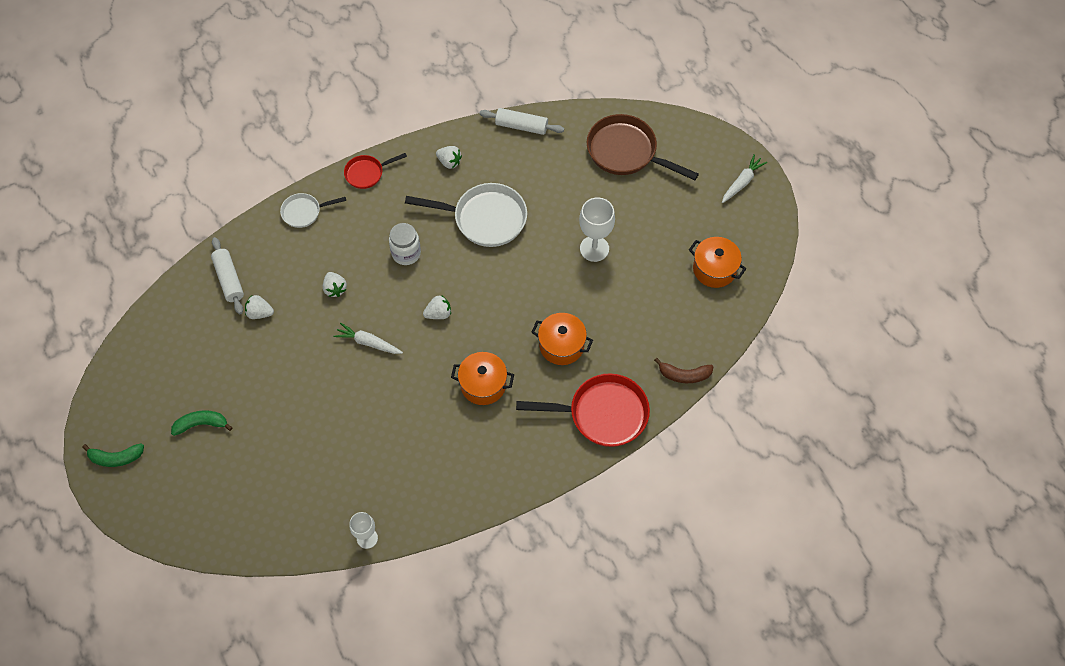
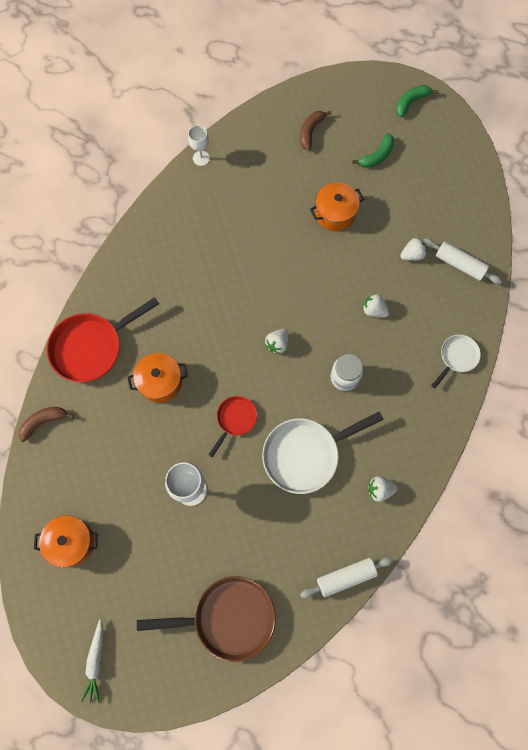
camera: 145 degrees right, 10 degrees up
(238, 493) = (310, 132): none -> brown banana
(367, 173) = (439, 429): red pan -> red pan (235, 420)
(368, 342) = (312, 286): white carrot -> none
(483, 385) = (199, 310): orange pot -> orange pot (335, 214)

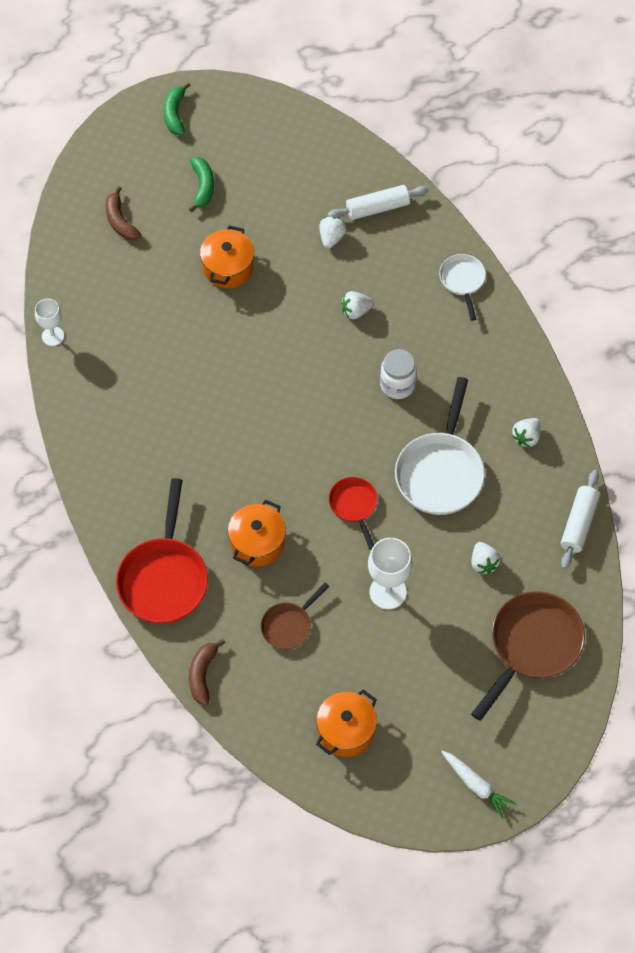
camera: 50 degrees left, 10 degrees down
(118, 447) = (289, 625): none -> brown pan
(277, 344) = (313, 415): white strawberry -> white strawberry (483, 563)

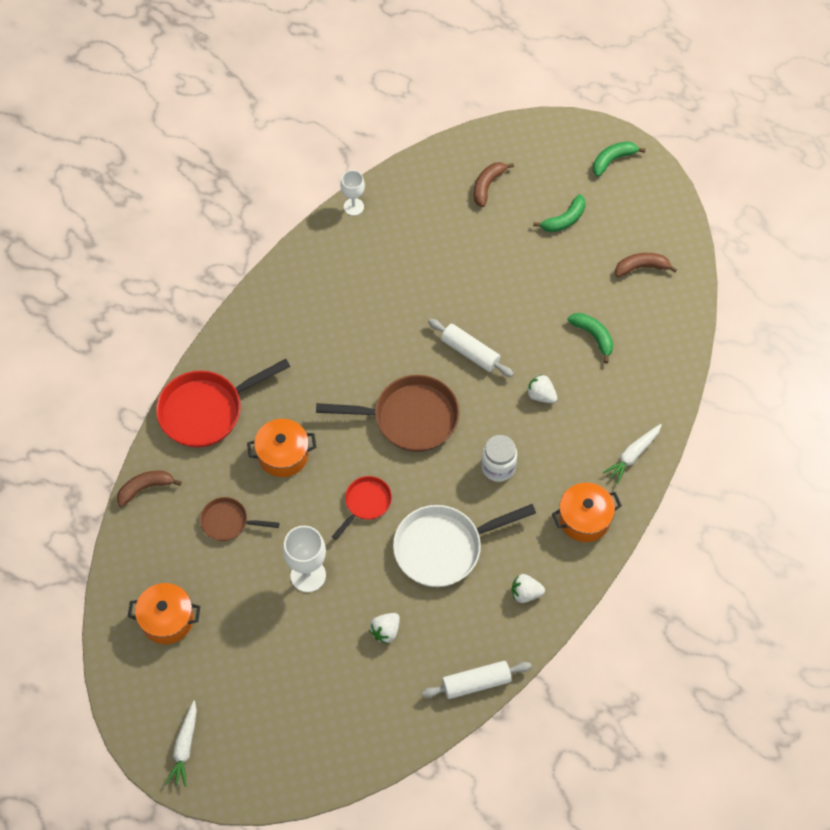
camera: 55 degrees right, 0 degrees up
(228, 267) = (506, 282): orange pot -> orange pot (584, 519)
(295, 161) = (641, 267): none -> brown banana
(331, 237) = (593, 336): white strawberry -> green banana
(377, 208) = (648, 351): white rolling pin -> white rolling pin (470, 352)
(462, 281) = (632, 455): white pan -> white carrot
(532, 646) = (337, 714): brown pan -> brown pan (409, 418)

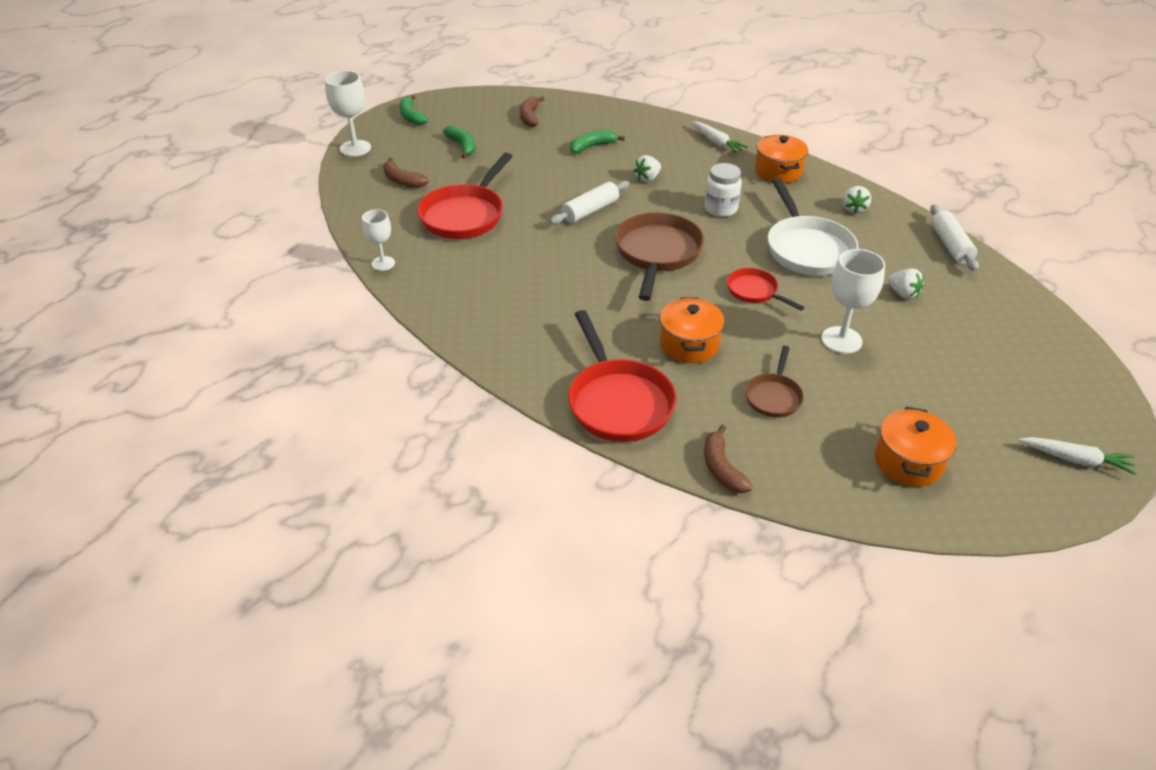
camera: 80 degrees left, 20 degrees down
(440, 250) = (465, 215): none -> red pan
(537, 130) = (355, 148): none -> white goblet

